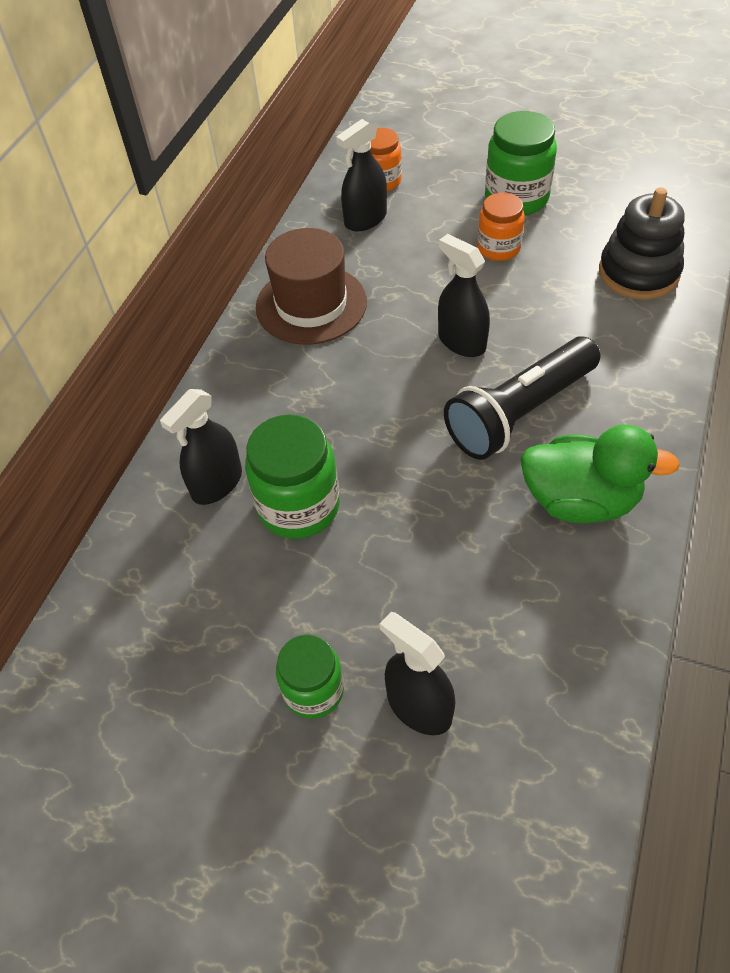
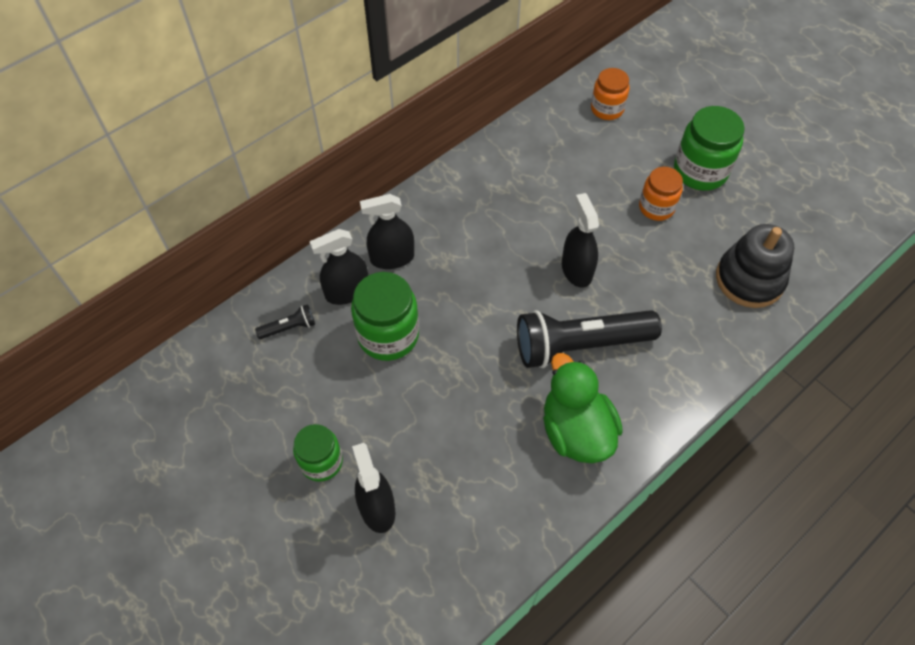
camera: 25 degrees right, 5 degrees up
(170, 557) = (289, 328): none -> black flashlight
(311, 304) = (490, 188): brown hat -> none
(365, 219) = (574, 136): black spray bottle -> black spray bottle (392, 258)
(580, 500) = (576, 431): green duck -> green duck turned 150 degrees counterclockwise

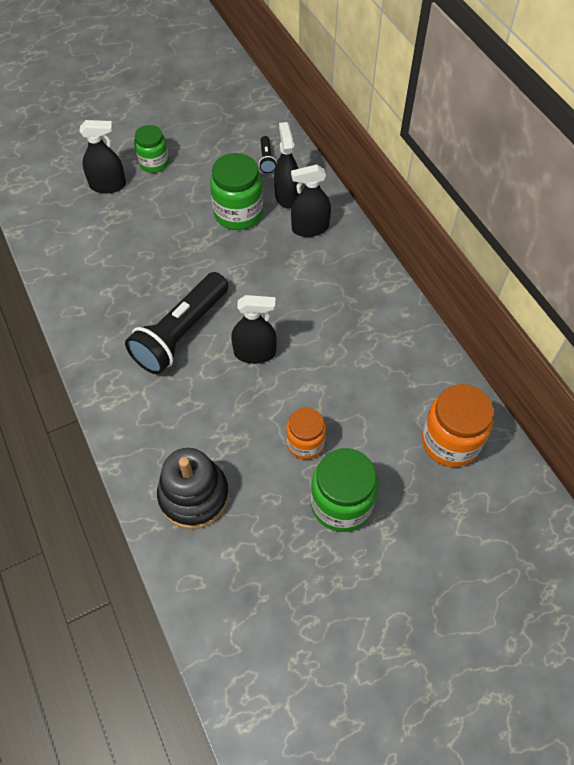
camera: 105 degrees right, 0 degrees up
(392, 258) = (310, 228): black spray bottle -> black spray bottle turned 105 degrees counterclockwise
(576, 431) = (109, 309): green duck -> none
(579, 345) = (180, 333): black flashlight -> black flashlight turned 150 degrees counterclockwise
(607, 109) = (450, 441): orange jar -> orange jar, size x1.56

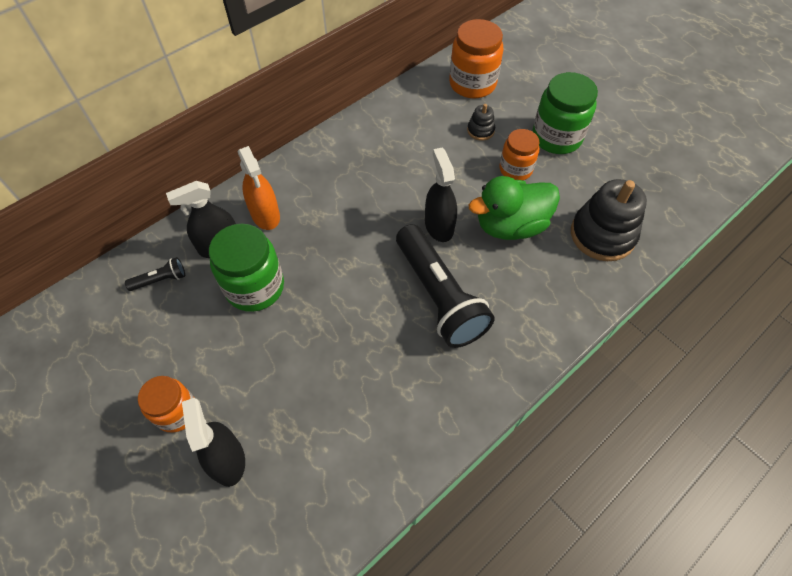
camera: 105 degrees left, 0 degrees up
(154, 163) = (177, 412): green jar -> orange jar
(180, 333) = (439, 296): black flashlight -> black flashlight turned 45 degrees clockwise
(234, 413) = (510, 226): none -> green duck
(310, 228) = (265, 215): black spray bottle -> orange spray bottle
(371, 427) = (480, 130): none -> black stacking toy

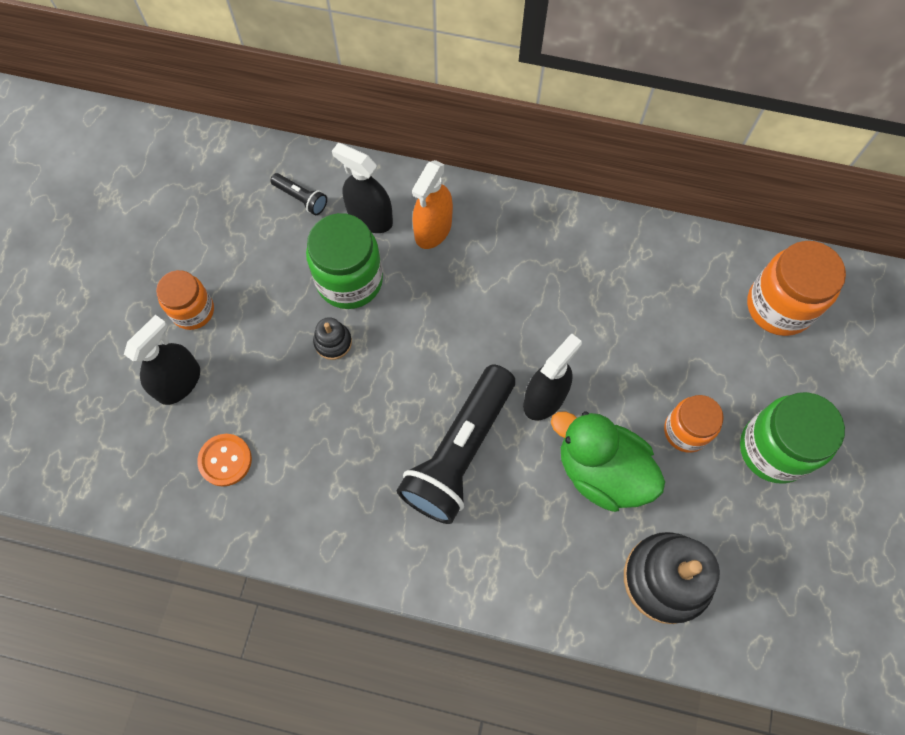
camera: 55 degrees right, 10 degrees up
(323, 461) = (225, 460): none -> orange button
(480, 130) = (713, 359): black stacking toy -> black stacking toy (333, 342)

